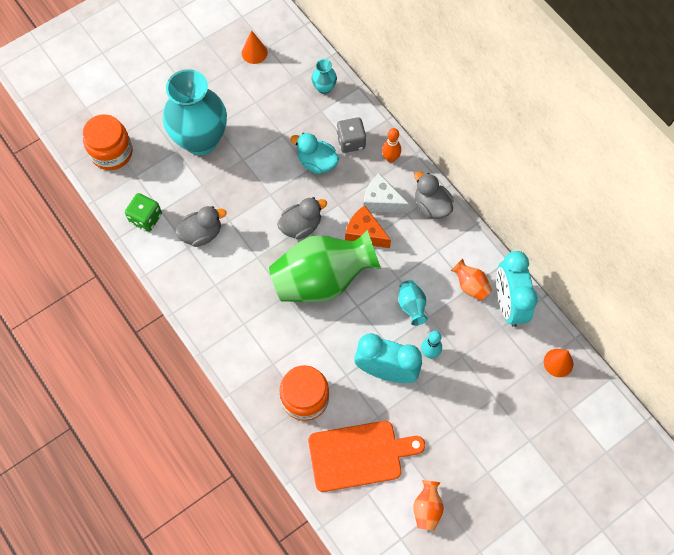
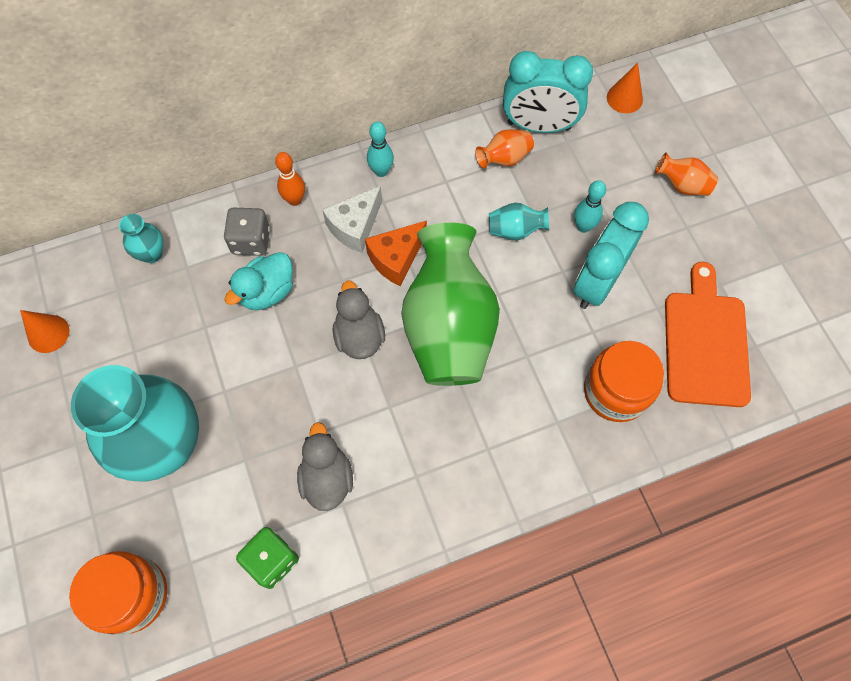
camera: 75 degrees left, 0 degrees up
(427, 508) = (783, 282): orange vase -> orange vase (682, 185)
(431, 206) = (381, 171): grey duck -> turquoise bowling pin

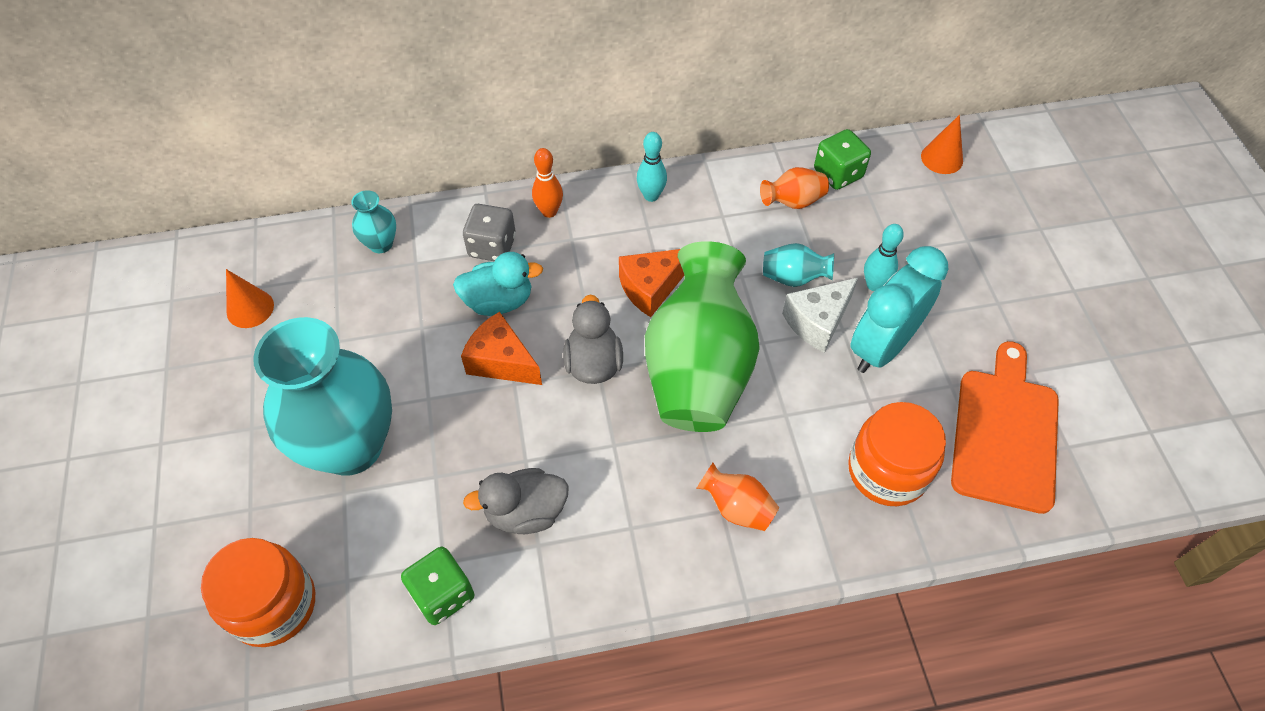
camera: 10 degrees right, 10 degrees down
(267, 292) = (499, 301): turquoise duck -> turquoise duck turned 150 degrees counterclockwise
(280, 347) = (501, 361): none -> orange cheese
(327, 478) = (525, 512): grey duck -> grey duck turned 105 degrees counterclockwise
(355, 227) = (611, 248): white cheese -> white cheese (817, 322)
(538, 126) = (838, 174): turquoise clock -> green dice
(682, 185) = (998, 257): orange vase -> orange vase (737, 508)

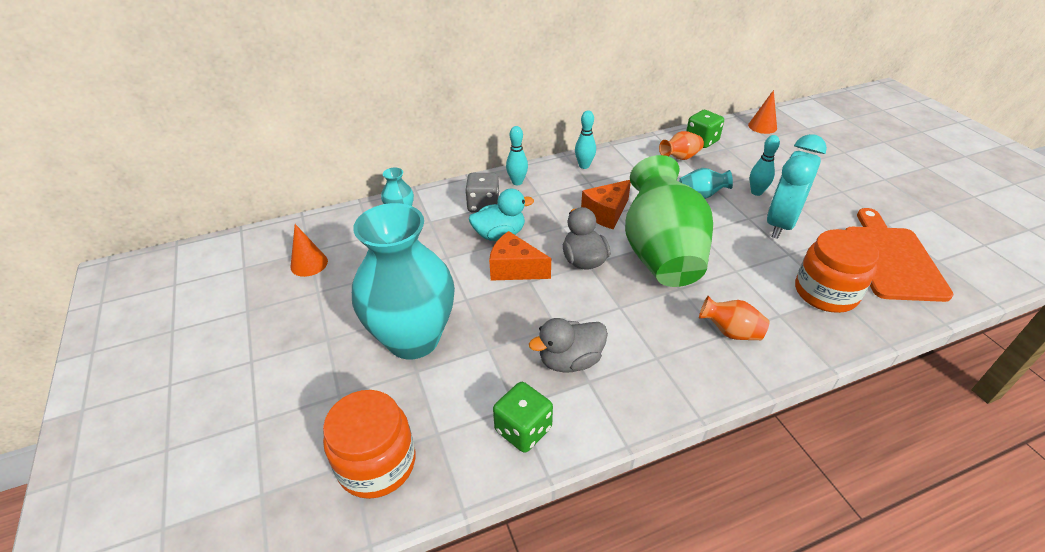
camera: 10 degrees left, 15 degrees down
(549, 212) = (517, 182): orange bowling pin -> turquoise bowling pin
(817, 322) = (729, 216): white cheese -> none

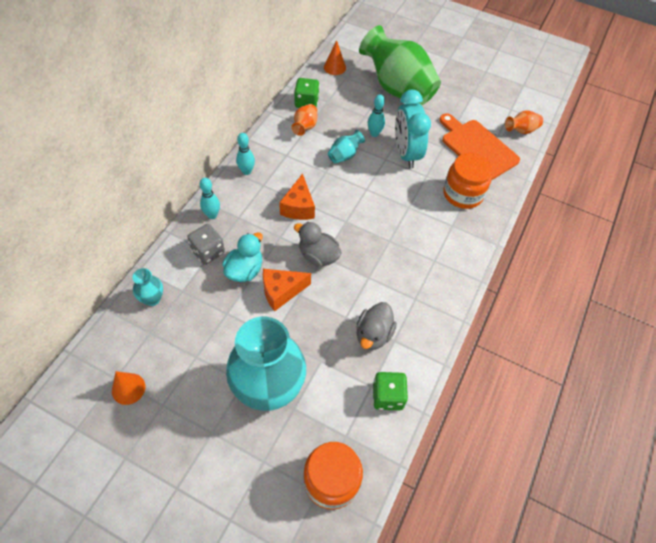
camera: 45 degrees left, 15 degrees up
(661, 254) = (359, 220): green vase -> green vase (397, 88)
(730, 332) = (437, 254): orange vase -> orange vase (521, 130)

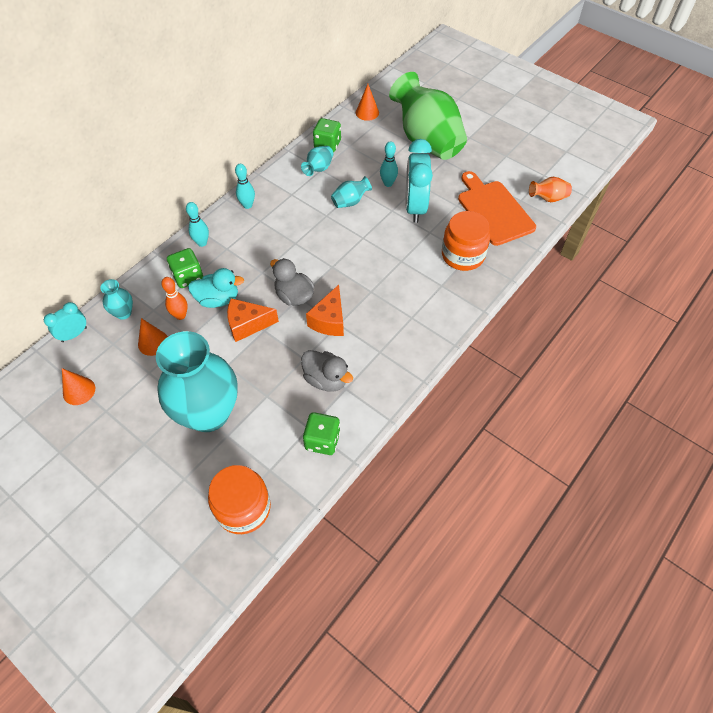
camera: 15 degrees right, 0 degrees up
(106, 329) = (74, 334): none -> turquoise clock
(191, 325) = (153, 342): none -> orange cone
(208, 252) = (188, 277): grey dice -> green dice
(212, 292) = (180, 315): none -> orange bowling pin
(245, 270) = (218, 299): turquoise duck -> turquoise duck turned 45 degrees clockwise
(298, 207) = (288, 246): orange cheese -> orange cheese (329, 320)
(305, 127) = (318, 169): orange vase -> turquoise vase
(373, 334) = (326, 379): grey duck -> grey duck turned 90 degrees counterclockwise

